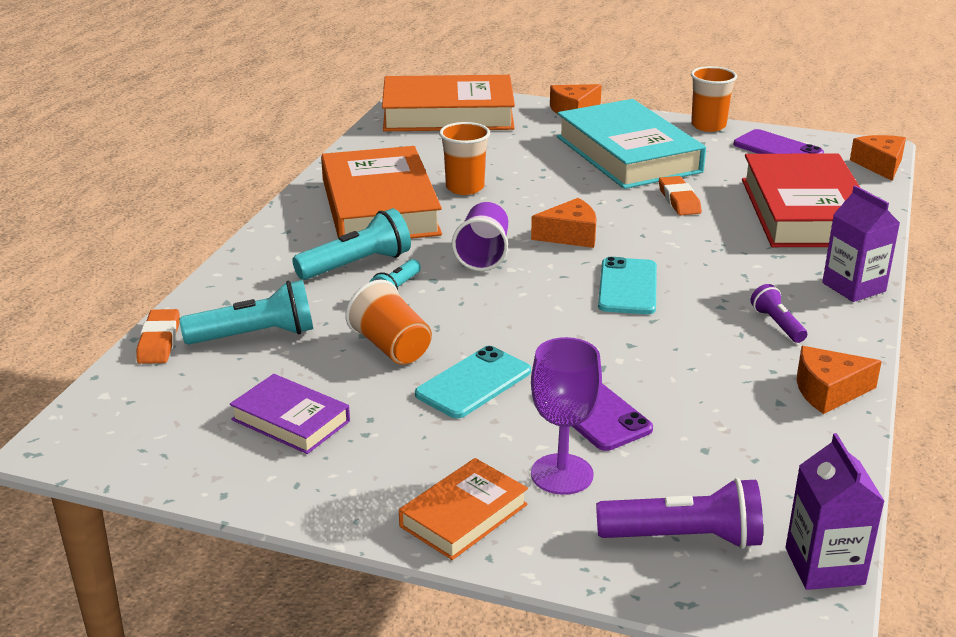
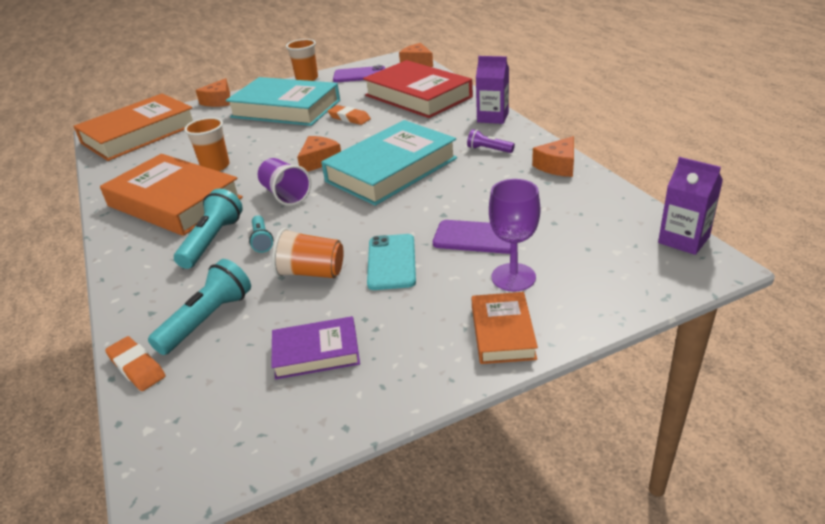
camera: 40 degrees left, 5 degrees up
(627, 287) = (391, 170): turquoise phone -> turquoise book
(685, 538) = (615, 267): purple flashlight -> none

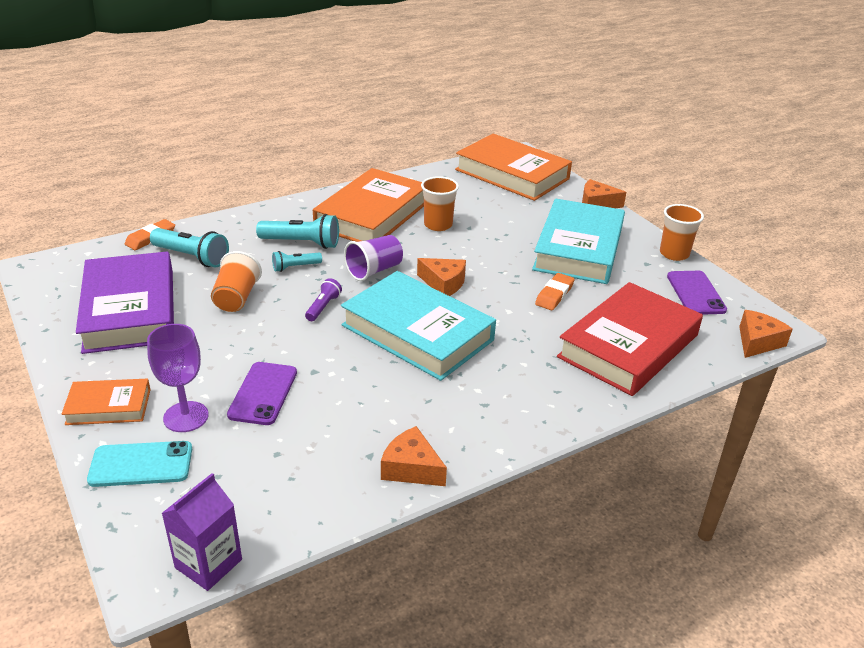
camera: 80 degrees right, 0 degrees up
(316, 353) = (130, 310): purple book -> purple book, size x1.99
(391, 262) = (237, 340): turquoise phone -> turquoise phone (141, 464)
(488, 150) = (462, 408): purple flashlight -> purple flashlight (323, 307)
(493, 117) = (562, 414): purple carton -> none

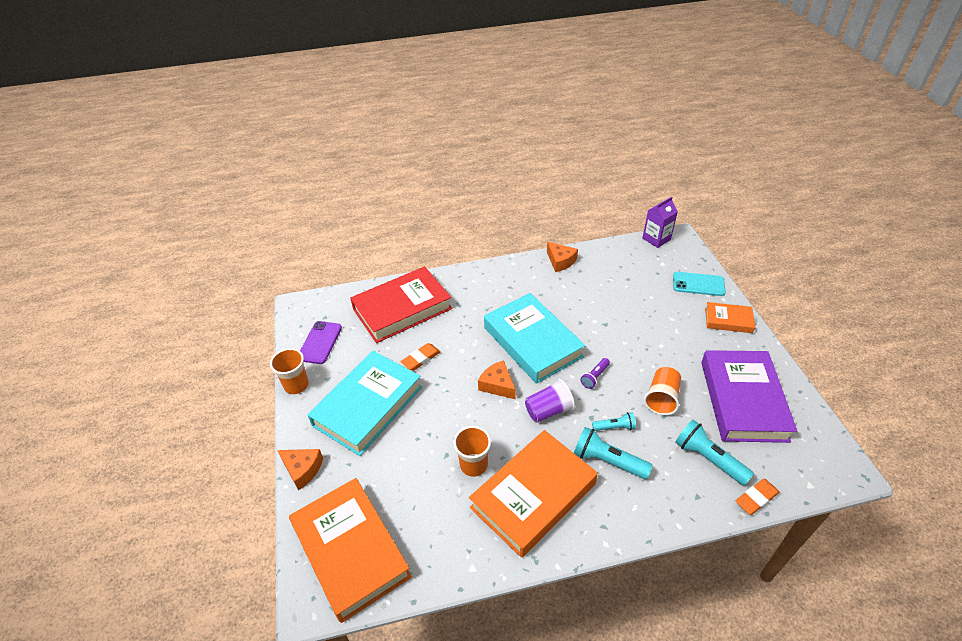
camera: 160 degrees left, 10 degrees up
(186, 417) = (680, 306): purple goblet -> none
(263, 393) = (636, 314): purple phone -> none
(757, 342) = (321, 298): orange cheese -> none

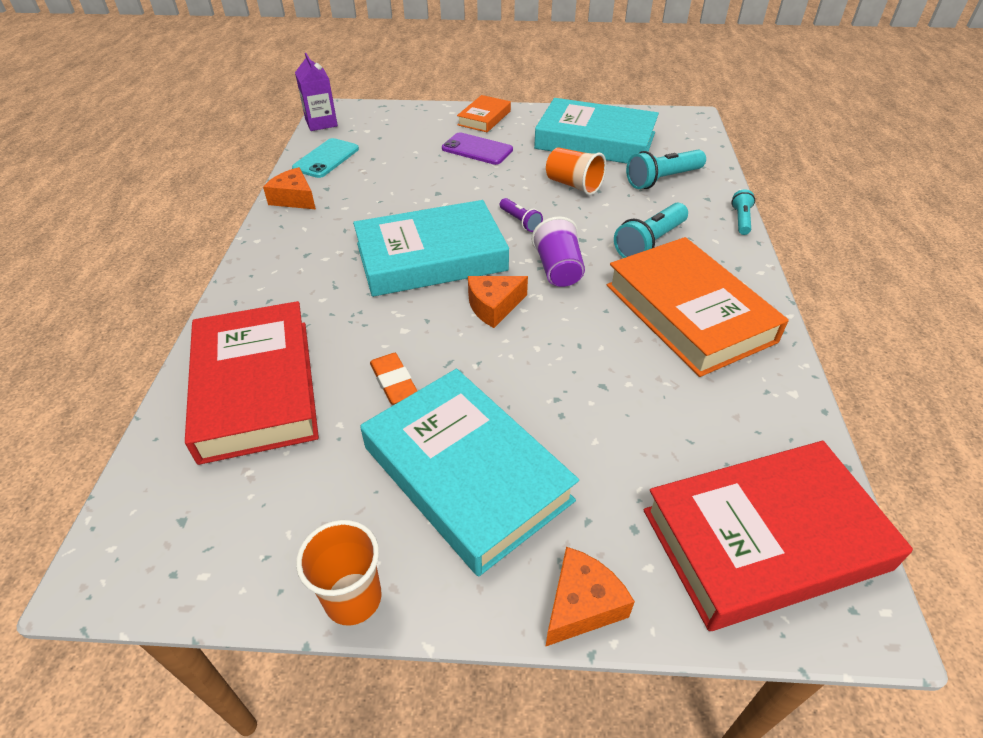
camera: 75 degrees left, 0 degrees up
(320, 342) = (253, 538): purple phone -> purple phone (477, 149)
(351, 550) = (764, 539): orange book -> red book
(473, 465) = (628, 359): orange cup -> none
(560, 261) = (294, 199): orange cheese -> orange cheese turned 120 degrees counterclockwise
(615, 427) = (602, 226): turquoise flashlight -> turquoise flashlight (741, 220)
(698, 284) = (419, 119): turquoise phone -> turquoise phone (326, 158)
(743, 400) = (595, 141): purple book -> turquoise book
(756, 498) = (714, 167): orange eraser -> none

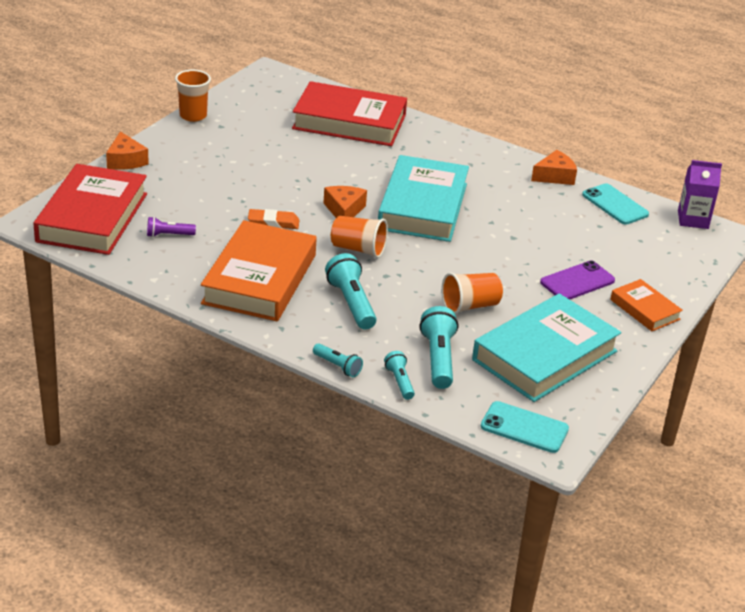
camera: 115 degrees right, 10 degrees down
(394, 382) = (311, 159): orange eraser -> orange eraser (273, 222)
(466, 473) = (224, 158): turquoise book -> none
(520, 221) = (436, 258): purple flashlight -> purple flashlight (168, 235)
(558, 270) = (358, 249): purple cup -> orange cup
(686, 130) = (524, 428): none -> turquoise phone
(688, 313) = (259, 279): orange book -> orange book turned 75 degrees counterclockwise
(714, 187) = (399, 382): none -> turquoise flashlight

